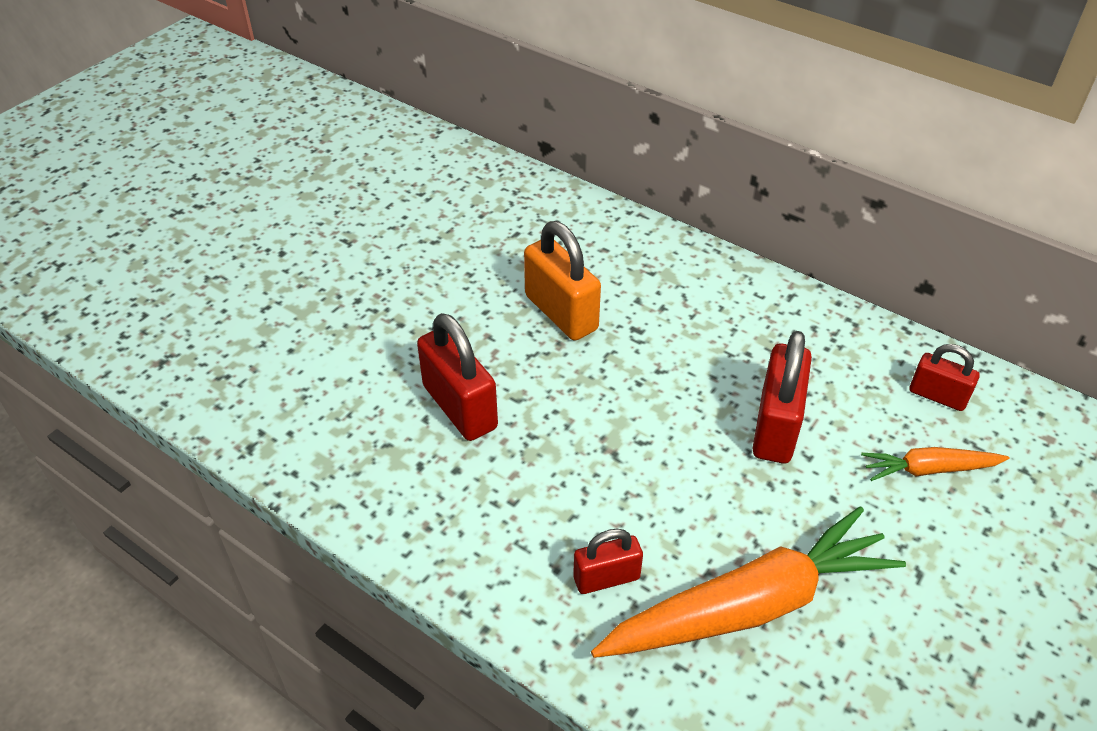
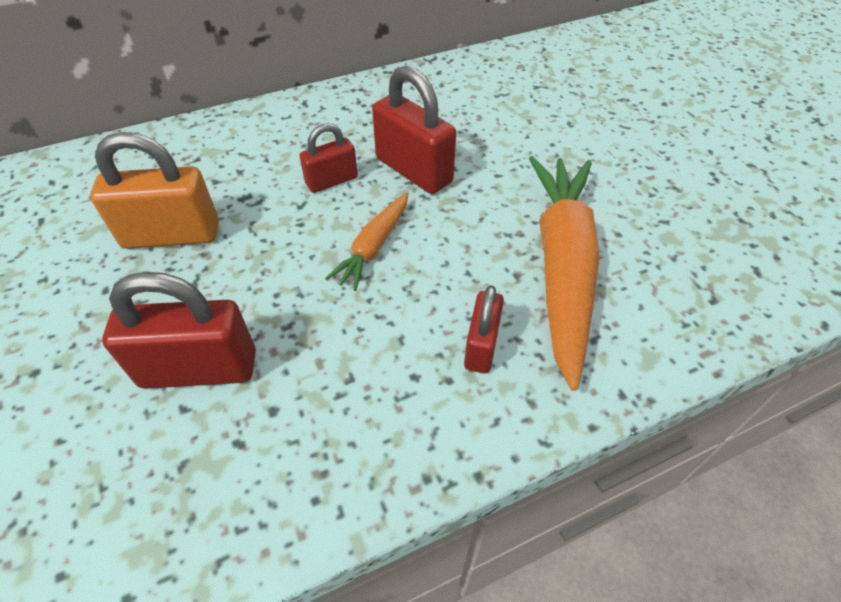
camera: 60 degrees left, 5 degrees up
(929, 469) = (507, 121): orange carrot -> orange carrot (374, 247)
(937, 396) = (453, 87): red padlock -> red padlock (331, 181)

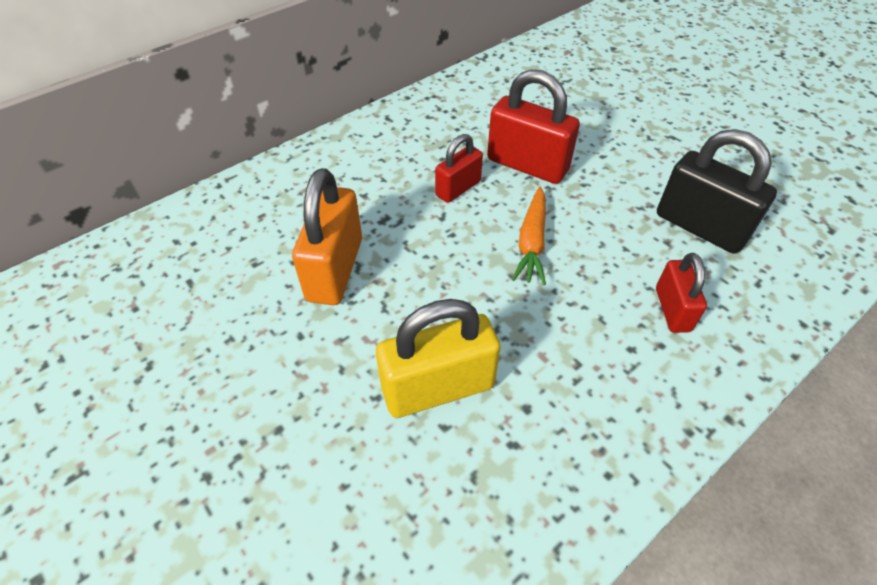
camera: 15 degrees left, 0 degrees up
(172, 235) = (335, 269): orange padlock -> orange padlock turned 60 degrees counterclockwise
(199, 369) = (438, 388): red padlock -> yellow padlock
(561, 266) = (700, 227): orange carrot -> black padlock

